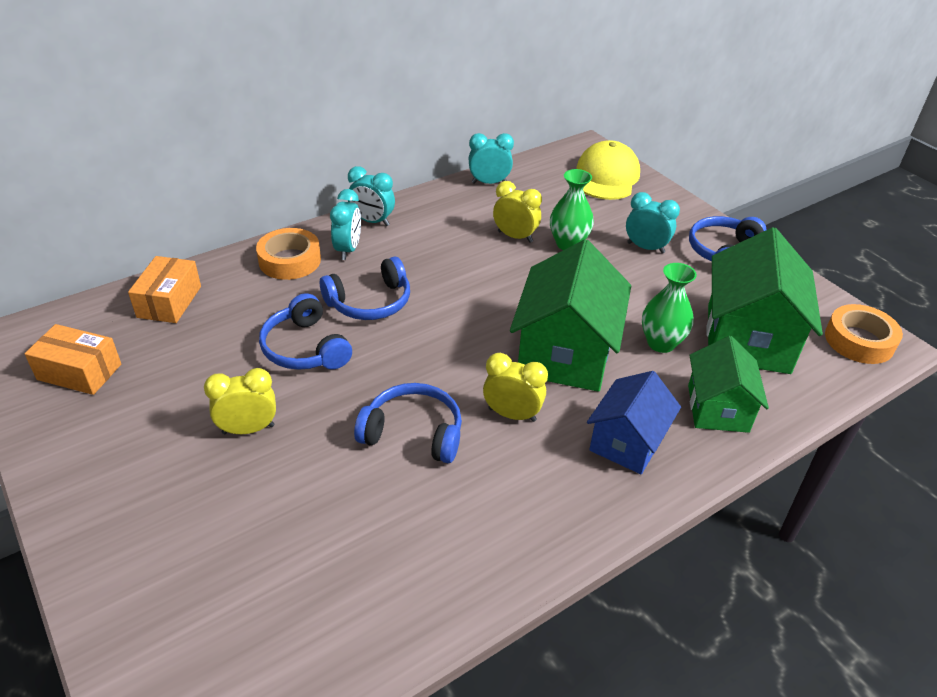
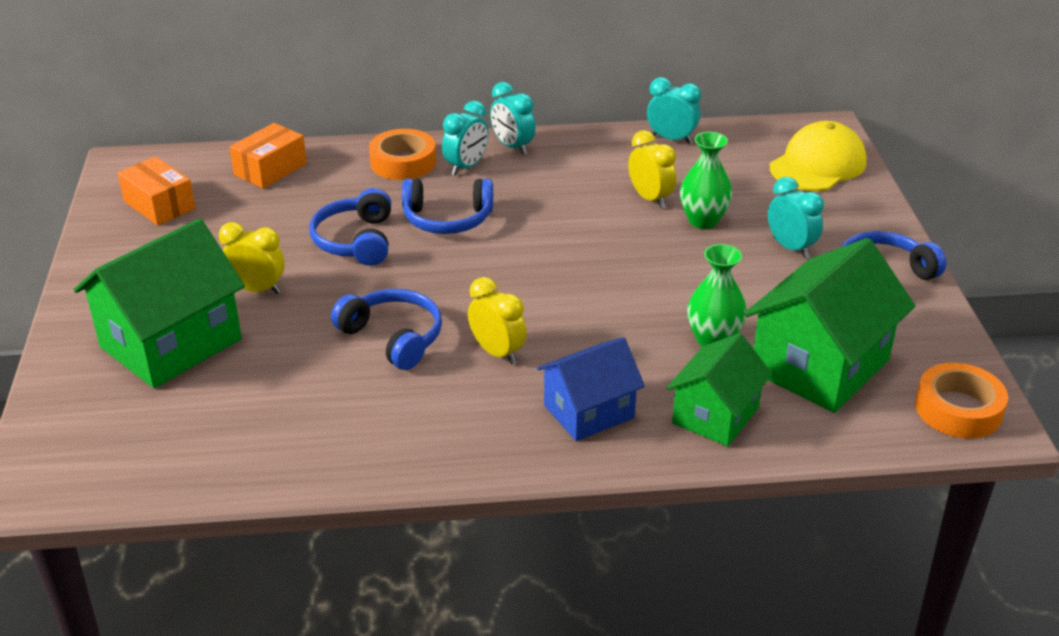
camera: 30 degrees right, 5 degrees down
(565, 353) = (601, 318): green house -> green house (171, 343)

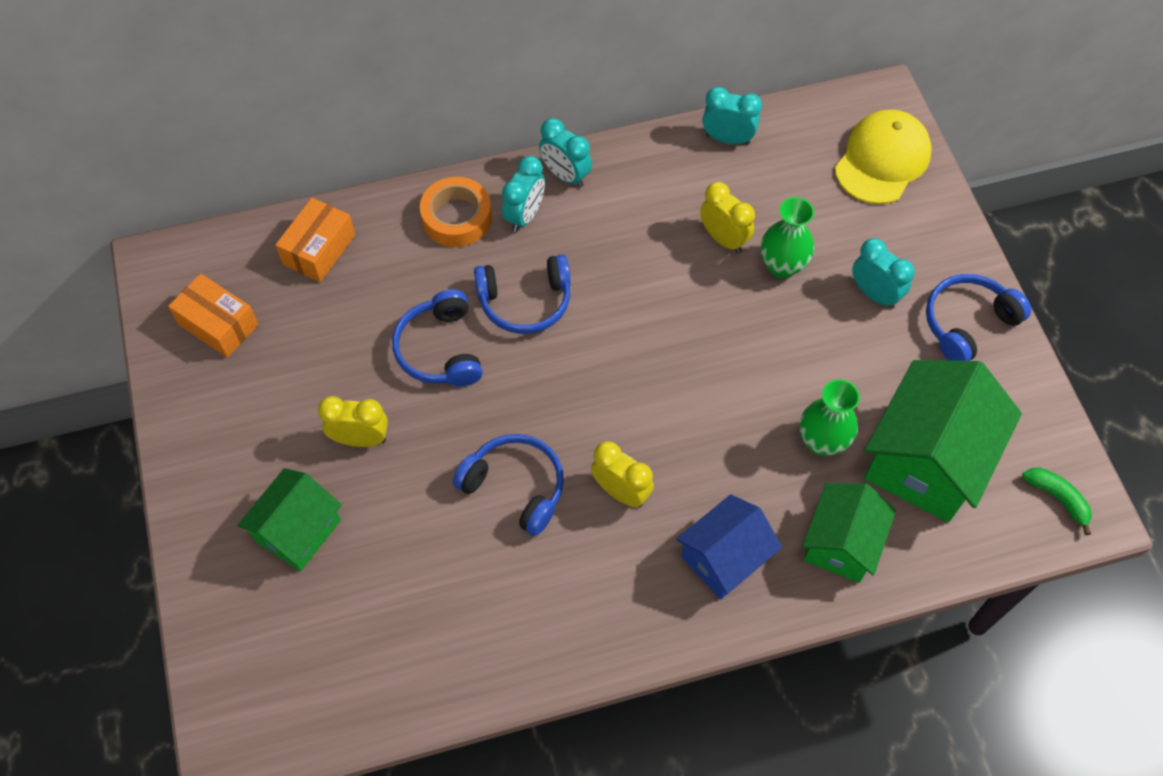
camera: 10 degrees left, 25 degrees up
(171, 343) = (298, 531): green house -> green house, size x0.62
(958, 409) = (1057, 498): orange tape -> green banana

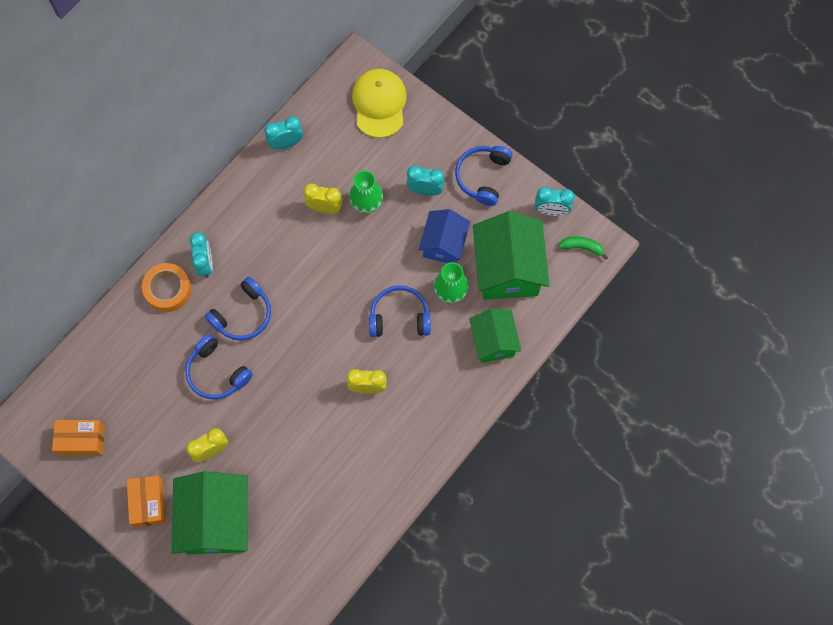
camera: 35 degrees left, 10 degrees up
(298, 531) = (216, 520): green house -> green house, size x1.62
(319, 249) = (103, 359): orange box -> orange box (148, 503)
(515, 486) = (312, 421): blue headphones -> blue headphones (399, 317)
(565, 175) = (210, 224): turquoise clock -> turquoise clock (551, 210)
(724, 558) = (442, 387): blue house -> blue house (444, 244)

